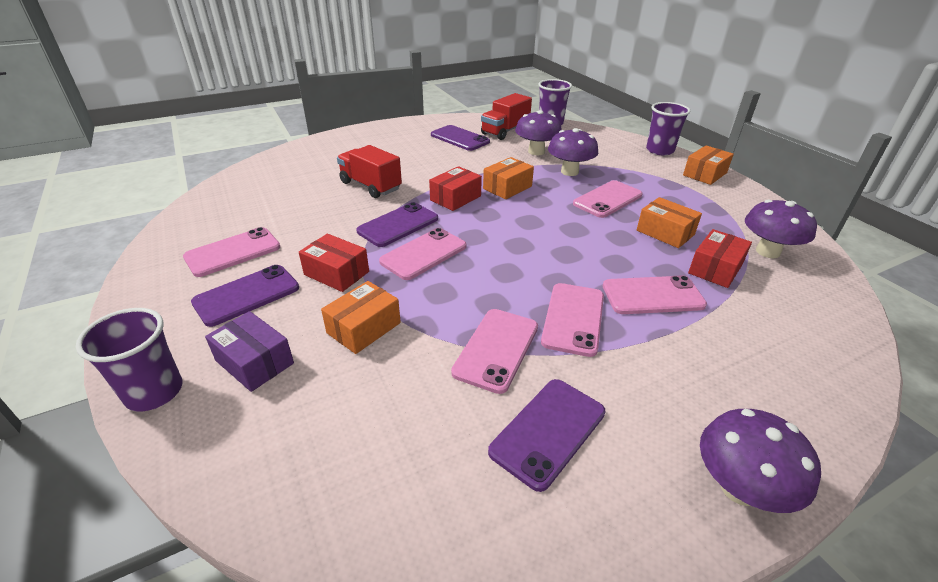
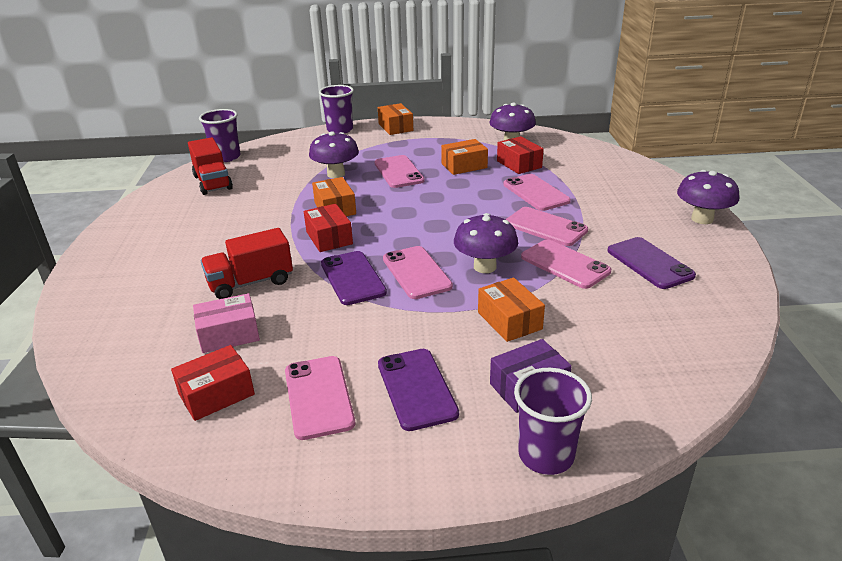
camera: 65 degrees left, 5 degrees down
(302, 197) = (229, 334): none -> pink box
(336, 273) = (414, 326): red box -> red box (216, 394)
(460, 138) = (197, 210): purple phone -> none
(536, 152) = (279, 179): purple mushroom -> purple mushroom (485, 267)
(652, 295) = (535, 193): pink phone -> pink phone turned 45 degrees counterclockwise

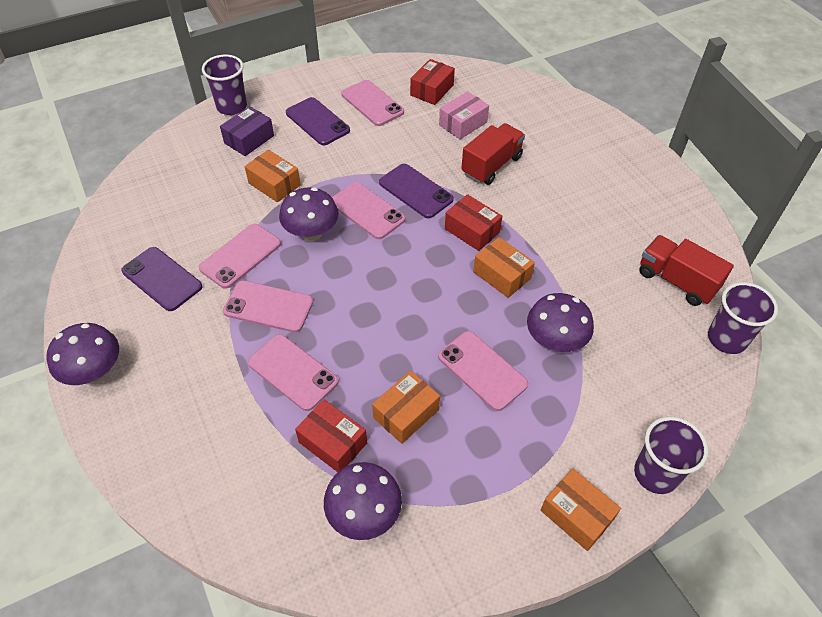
camera: 155 degrees right, 20 degrees up
(565, 264) = (240, 256): pink phone -> pink phone turned 75 degrees counterclockwise

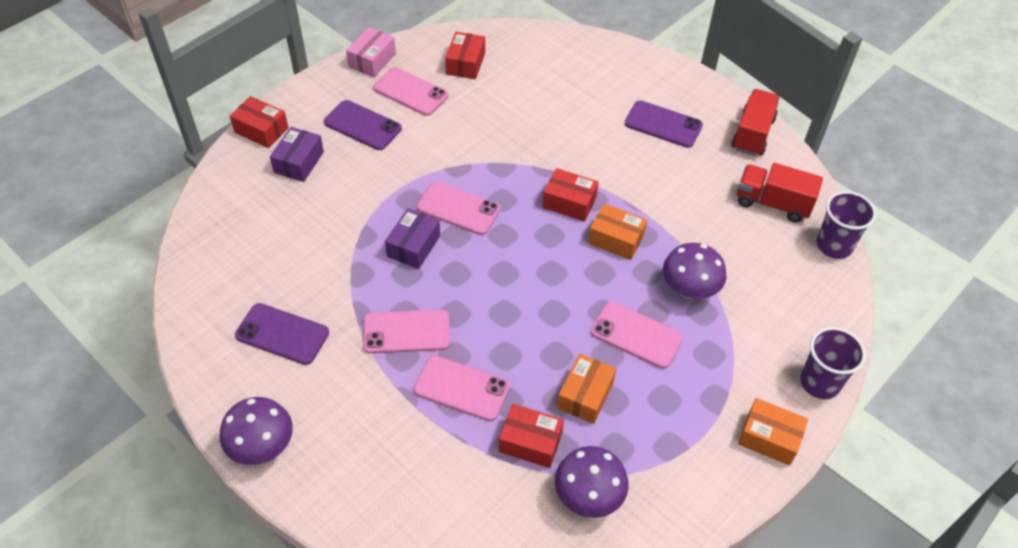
camera: 20 degrees left, 0 degrees up
(232, 107) = (261, 130): purple cup -> red box
(240, 256) = (352, 288): pink phone -> none
(274, 184) = (350, 204): orange box -> none
(311, 233) = (413, 246): purple mushroom -> purple box
(416, 191) = (497, 176): purple phone -> purple phone (663, 124)
(463, 123) = (512, 93): pink box -> pink box (372, 60)
(491, 165) = (559, 131): red truck -> red truck (752, 134)

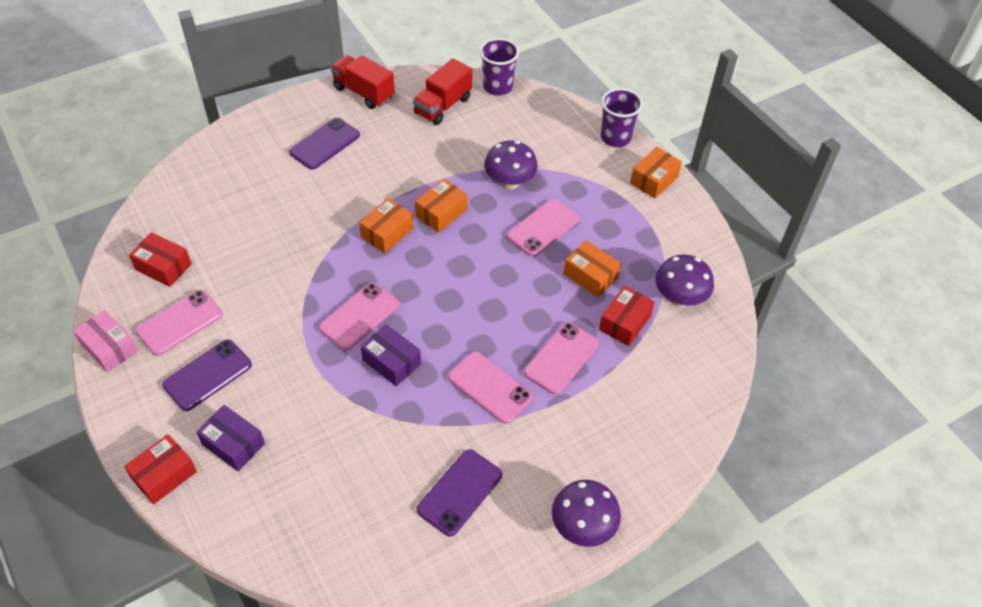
camera: 75 degrees left, 0 degrees up
(406, 332) = (490, 387): pink phone -> pink phone turned 60 degrees counterclockwise
(569, 202) = (387, 233): red box -> orange box

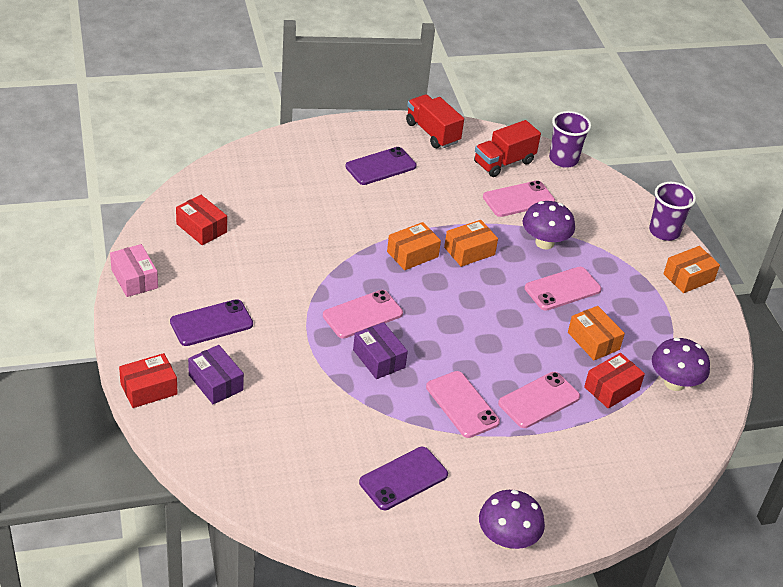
camera: 15 degrees right, 10 degrees down
(179, 322) = (201, 275): pink phone -> pink phone (518, 199)

